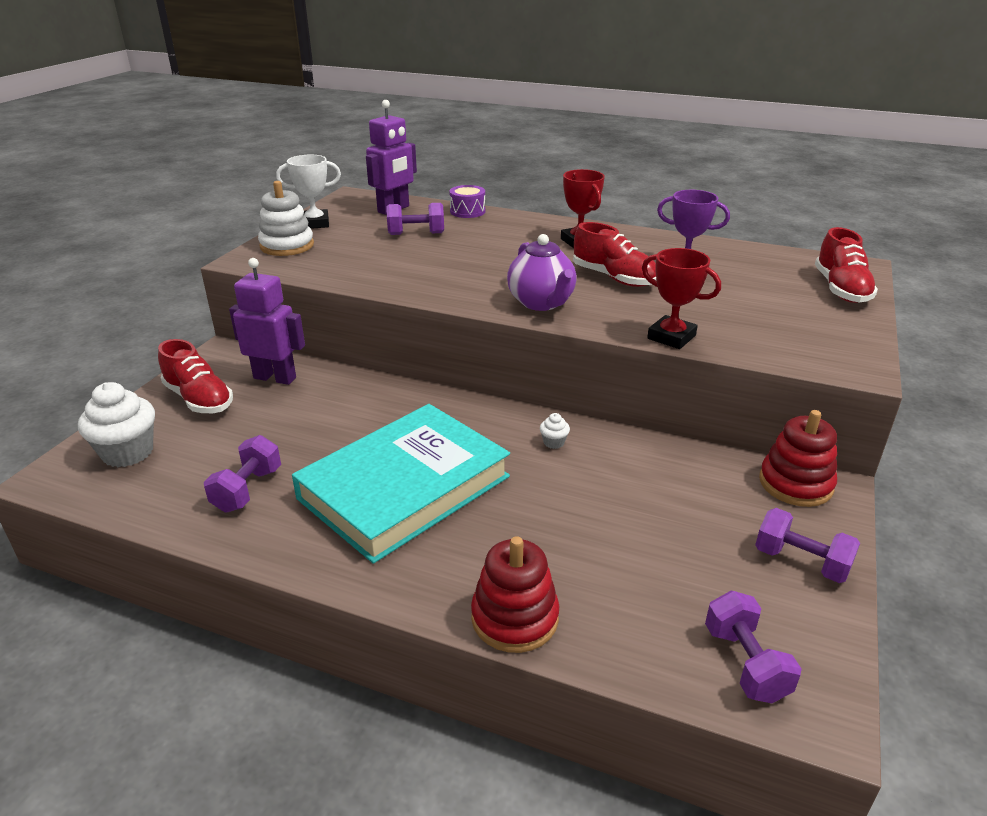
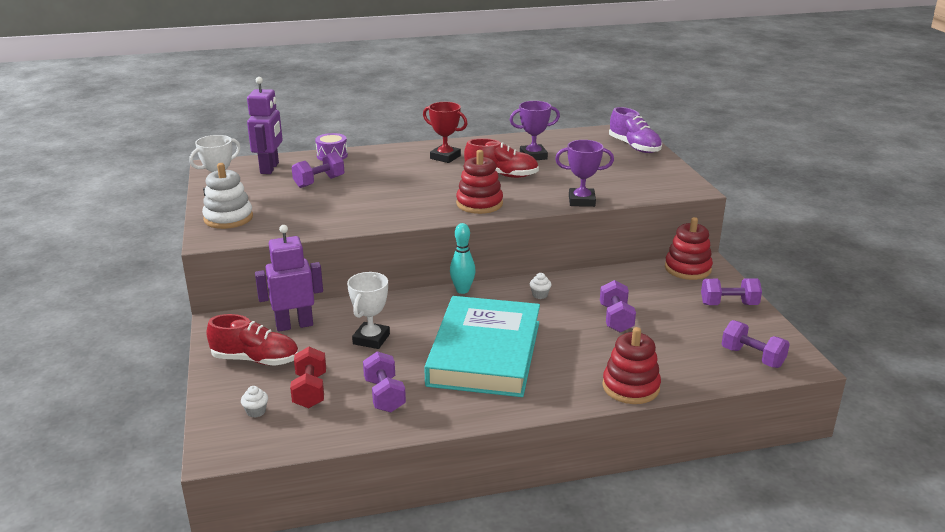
camera: 35 degrees left, 5 degrees down
(128, 452) = (256, 411): white cupcake -> white cupcake, size x0.44
(195, 452) = (310, 391): none -> red dumbbell
(318, 421) = (371, 339): none -> white trophy
(476, 403) = (462, 290): none -> turquoise bowling pin
(541, 303) = (479, 204): purple teapot -> red stacking toy
(610, 512) = (616, 319): none -> purple dumbbell
(671, 337) = (581, 201): red trophy -> purple trophy
(841, 289) = (634, 147): red shoe -> purple shoe

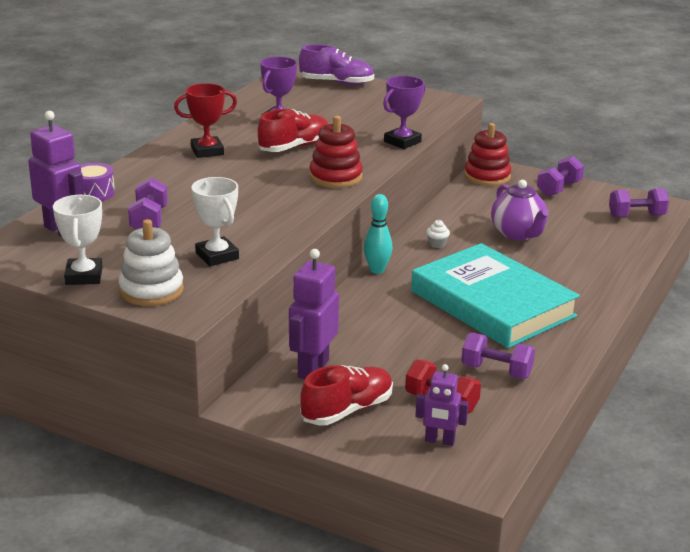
camera: 50 degrees left, 0 degrees up
(256, 411) = (439, 441): white cupcake -> purple robot
(371, 339) = (396, 342): white trophy -> white trophy (217, 256)
(616, 319) = (518, 234): purple dumbbell -> purple teapot
(630, 387) = (617, 272): red stacking toy -> none

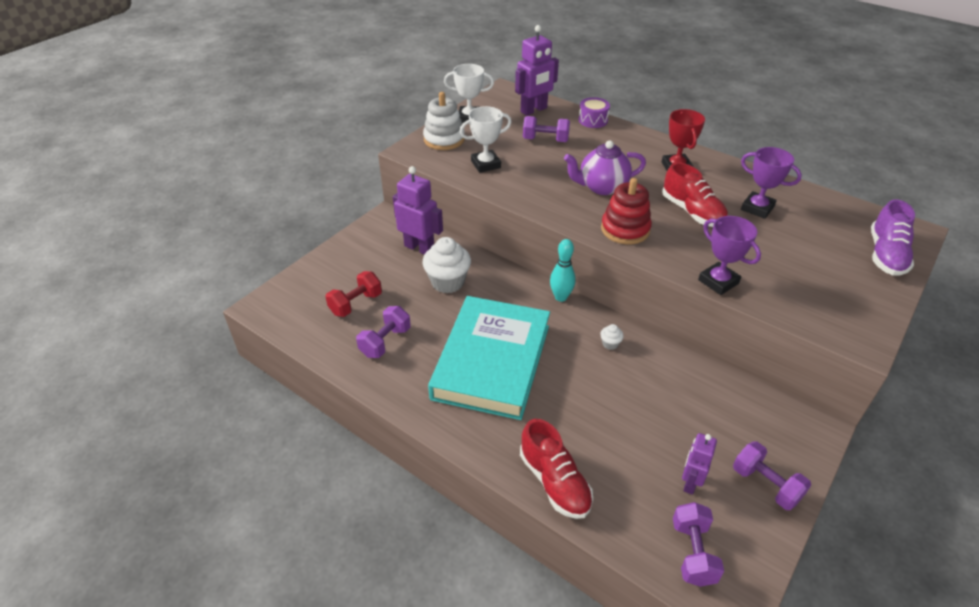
camera: 100 degrees right, 15 degrees up
(347, 410) = (364, 258): red shoe -> red shoe (554, 482)
(376, 341) = (447, 282): none -> white cupcake
(439, 441) = (312, 295): purple robot -> purple robot (690, 482)
(487, 176) = (788, 418): red stacking toy -> none
(492, 304) = (491, 361): turquoise book -> turquoise book turned 45 degrees counterclockwise
(518, 234) = (634, 413): purple teapot -> purple teapot (602, 187)

